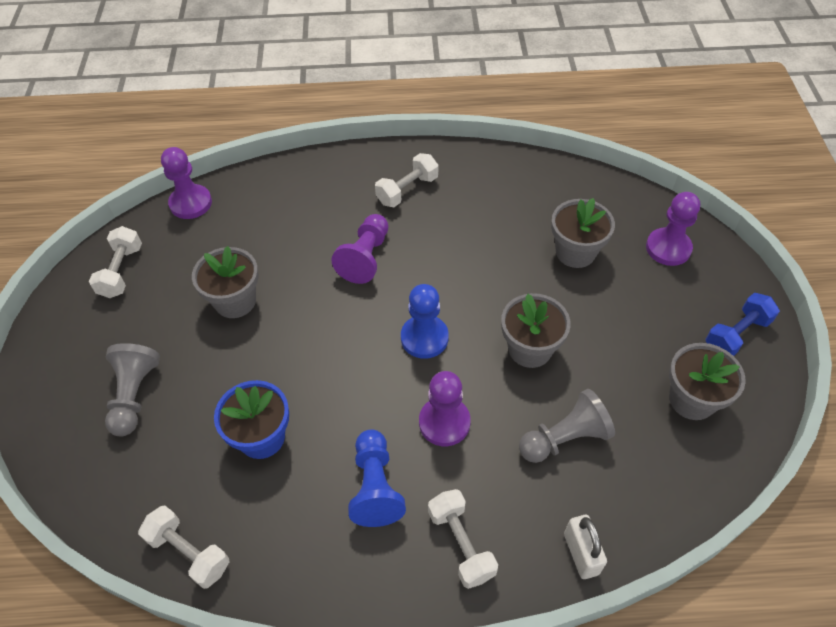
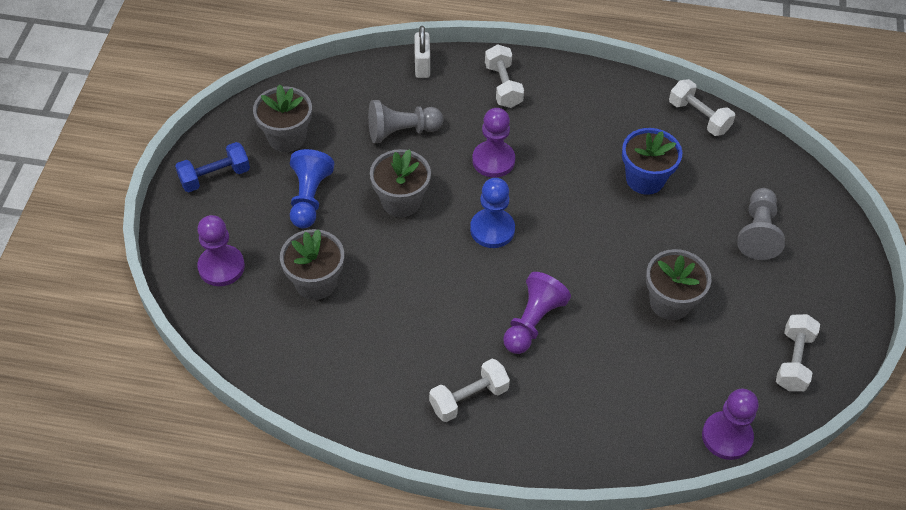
camera: 170 degrees left, 0 degrees up
(375, 486) = (558, 129): blue pawn -> blue pawn (309, 198)

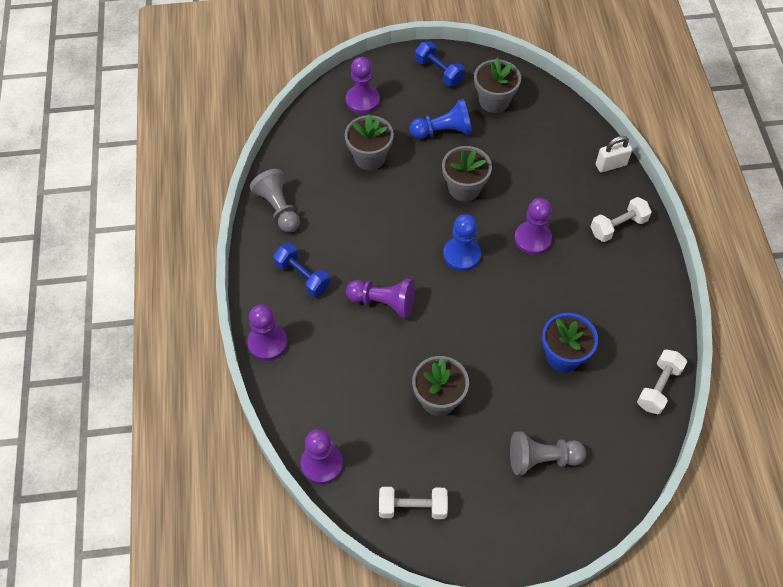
camera: 75 degrees right, 5 degrees up
(401, 132) = (533, 170): grey pawn -> grey pawn (278, 208)
(469, 398) = (302, 276): white dumbbell -> blue dumbbell
(553, 459) = (267, 343): none -> purple pawn

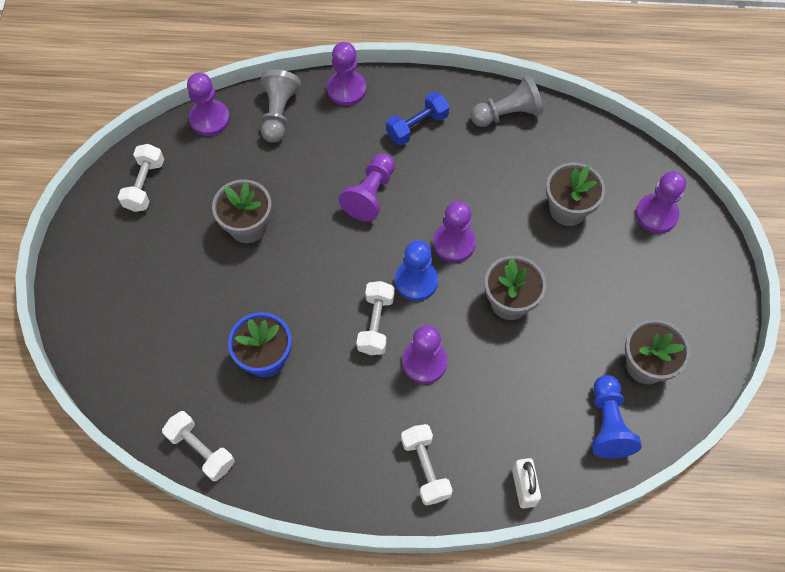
camera: 100 degrees right, 5 degrees up
(419, 232) = (454, 243): none -> purple pawn
(439, 72) = (700, 308): blue dumbbell -> none
(443, 131) = (600, 295): blue pawn -> blue pawn (608, 424)
(509, 278) = (375, 324): none -> white dumbbell
(542, 459) = (156, 308): grey pawn -> grey pawn (278, 114)

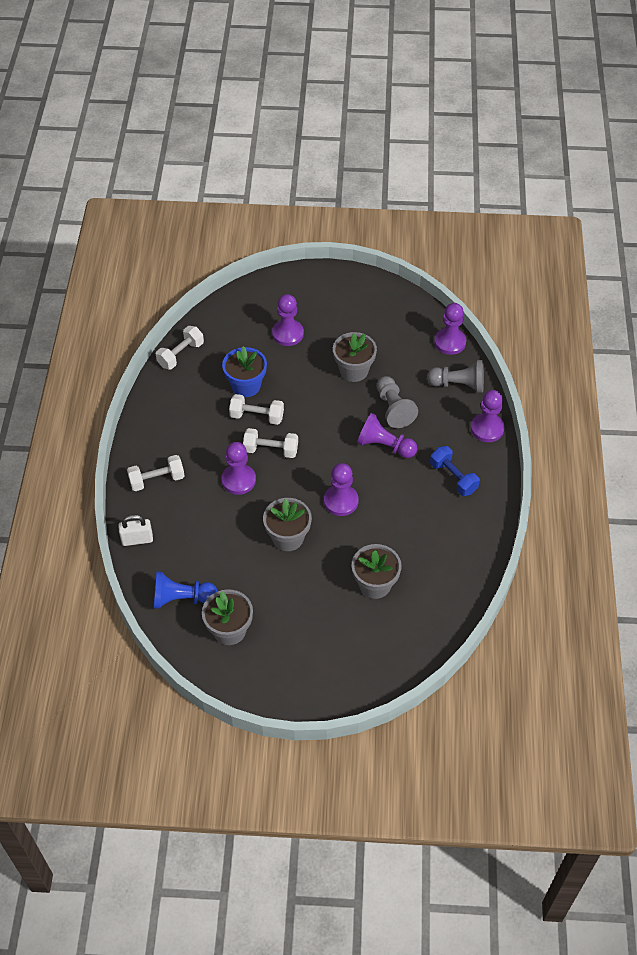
camera: 90 degrees right, 10 degrees down
(144, 185) = (387, 309): white dumbbell -> white dumbbell (257, 416)
(416, 281) = (307, 475): blue pawn -> none
(507, 114) = (471, 544): grey pawn -> grey pawn (393, 409)
(656, 214) = (371, 653): purple pawn -> purple pawn (288, 334)

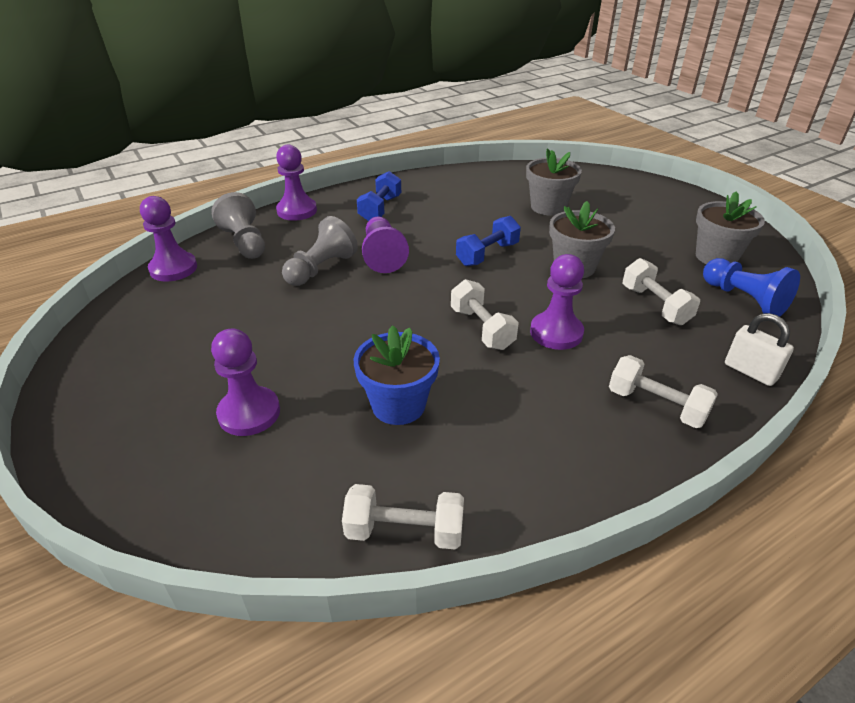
camera: 125 degrees left, 15 degrees down
(257, 416) = (443, 366): white dumbbell -> white dumbbell (655, 305)
(341, 501) = (487, 254): purple pawn -> blue dumbbell
(353, 370) = (280, 319): grey flower pot -> none

